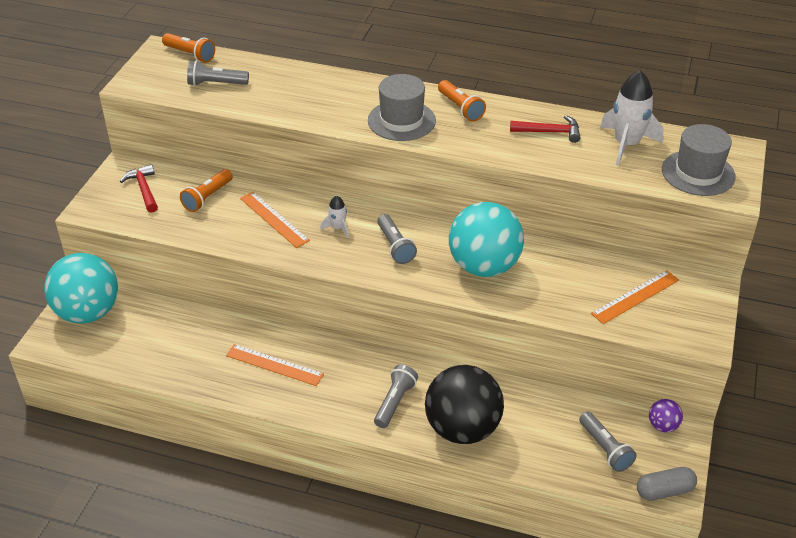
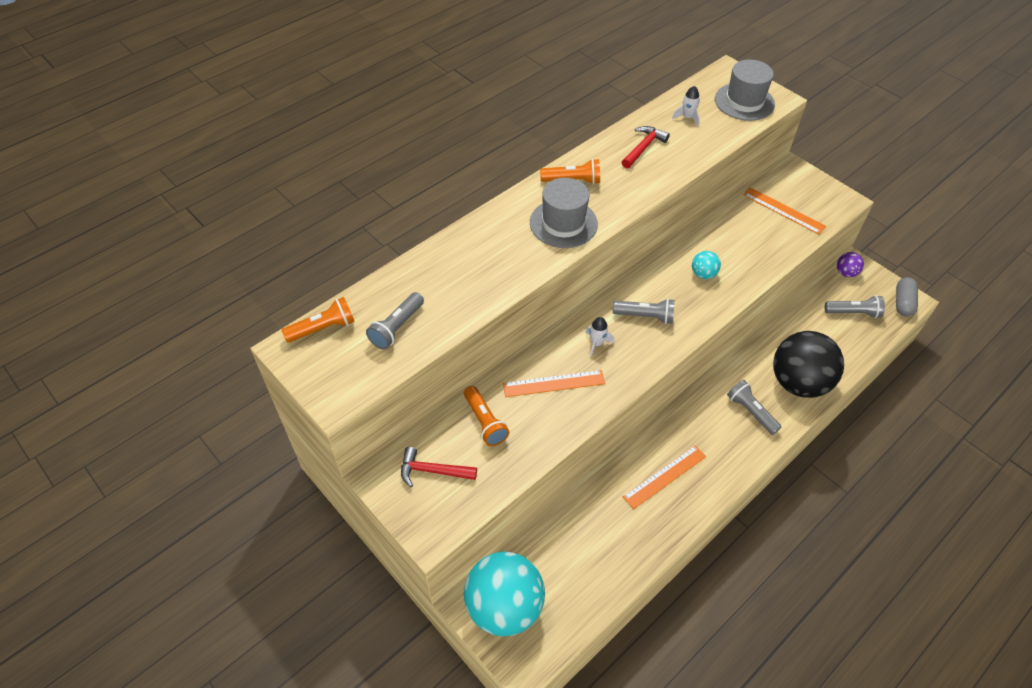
camera: 60 degrees left, 10 degrees up
(484, 266) = (703, 274): turquoise ball -> turquoise ball, size x0.43
(626, 144) = (687, 117): white rocket -> white rocket, size x0.50
(635, 297) = (783, 210): orange ruler -> orange ruler turned 45 degrees counterclockwise

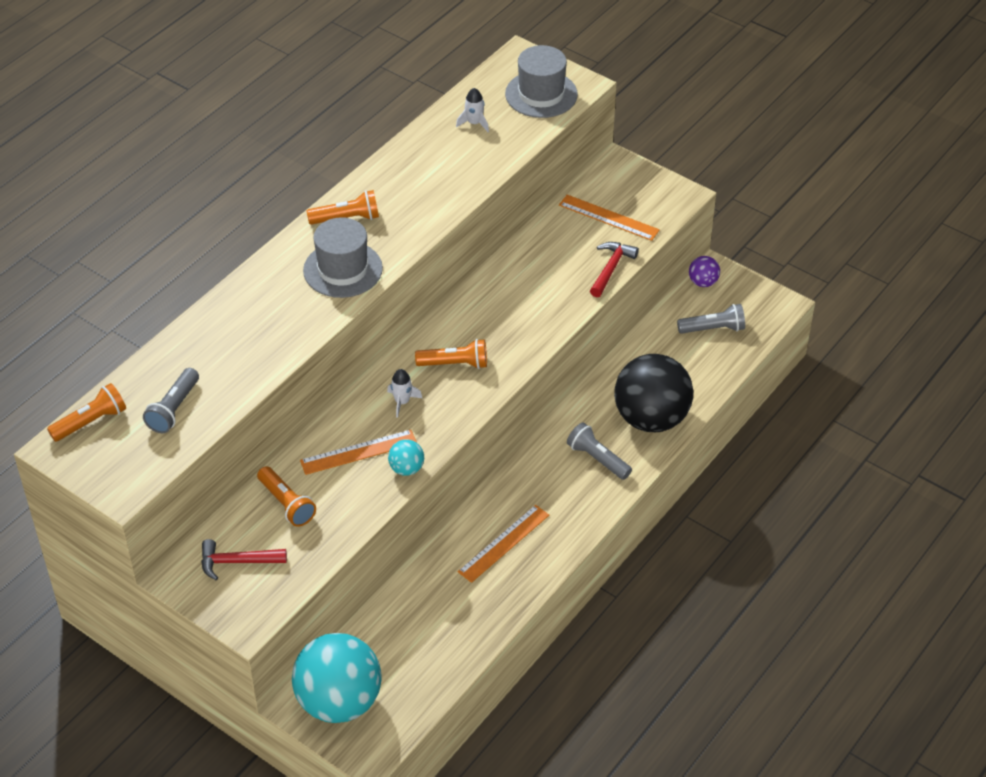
camera: 10 degrees left, 5 degrees down
(643, 148) = (425, 167): red hammer -> red hammer (611, 268)
(645, 316) = (455, 364): grey flashlight -> orange flashlight
(703, 274) = (518, 306): turquoise ball -> turquoise ball (406, 469)
(903, 302) = (772, 308): grey capsule -> none

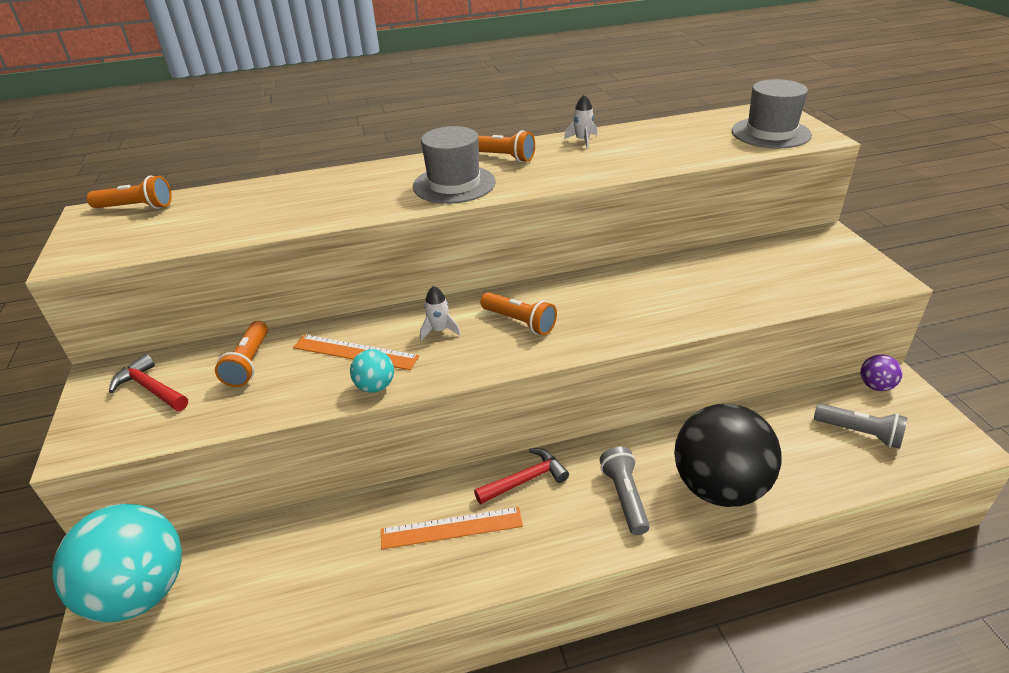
camera: 40 degrees right, 10 degrees down
(174, 409) = (196, 222): grey flashlight -> none
(474, 123) = (685, 134): white rocket -> white rocket (582, 141)
(608, 217) = (787, 269): orange ruler -> none
(611, 268) = (754, 309): red hammer -> red hammer (525, 480)

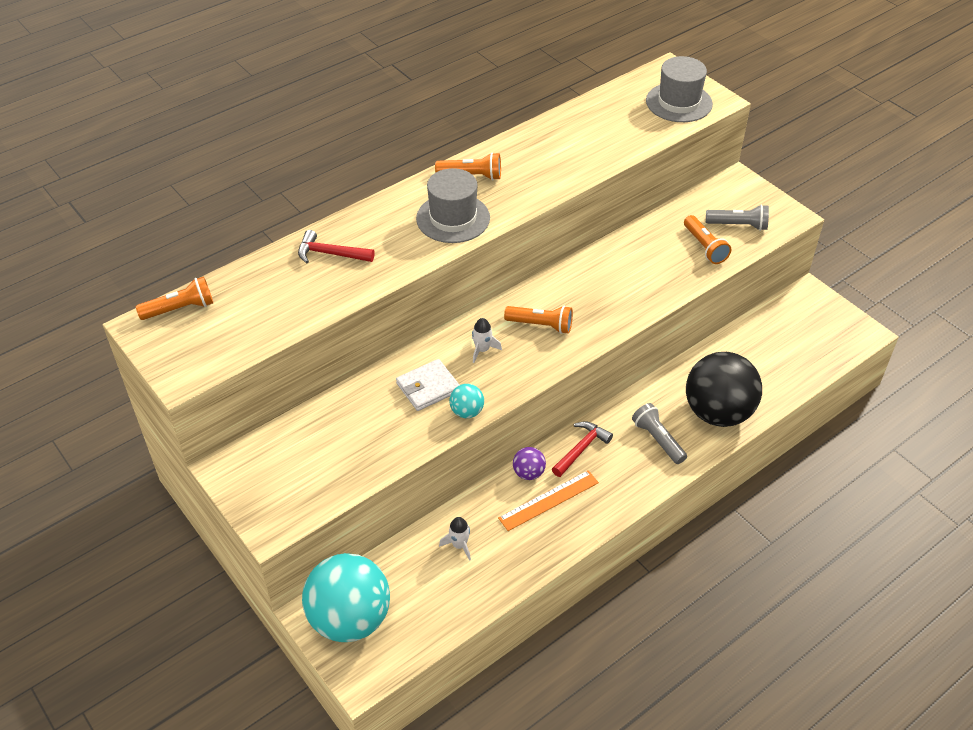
camera: 25 degrees left, 10 degrees up
(151, 388) = (283, 466): red hammer -> red hammer (330, 254)
(249, 363) = (347, 421): orange flashlight -> orange flashlight (705, 247)
(355, 352) = (428, 387): orange ruler -> white wallet
(582, 141) = (529, 141): white rocket -> white rocket (459, 545)
(859, 433) = (796, 343): grey flashlight -> grey flashlight (738, 225)
(875, 386) = (795, 300): purple ball -> purple ball (528, 473)

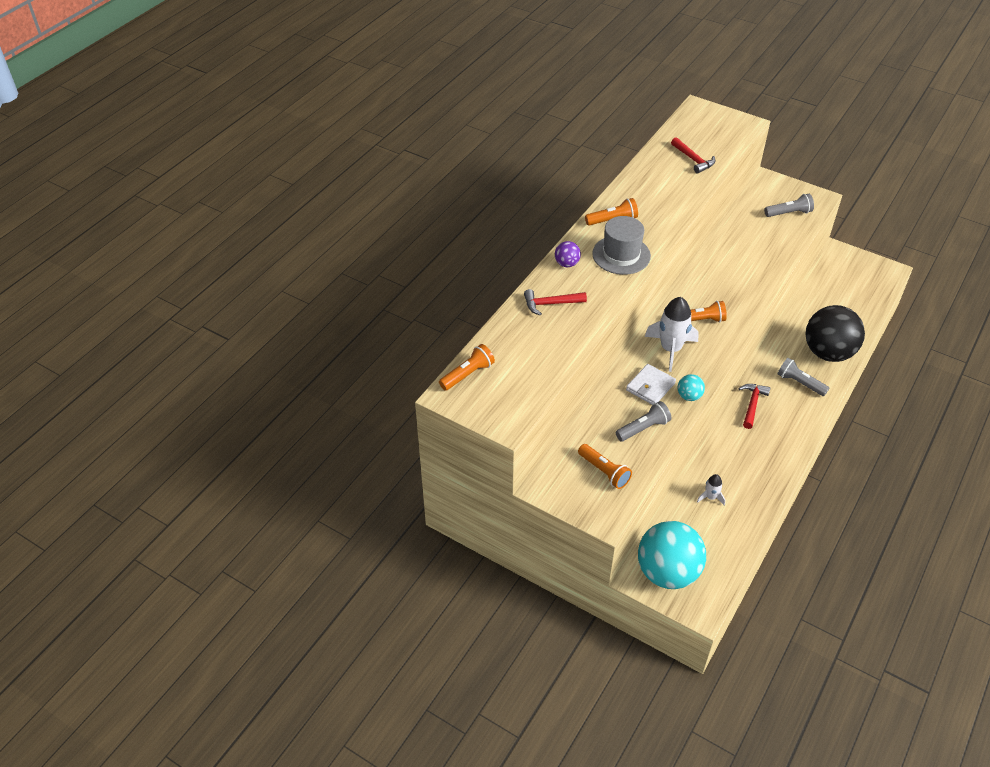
camera: 20 degrees left, 0 degrees up
(386, 434) = (643, 428): none -> grey flashlight
(482, 350) = (671, 349): white rocket -> white rocket, size x2.01
(528, 473) = (727, 432): purple ball -> purple ball (567, 264)
(549, 500) = (752, 447): orange ruler -> none
(619, 128) = (693, 159): none -> red hammer
(679, 102) = (721, 131): grey hat -> none
(705, 247) = (776, 234): orange flashlight -> orange flashlight (604, 471)

